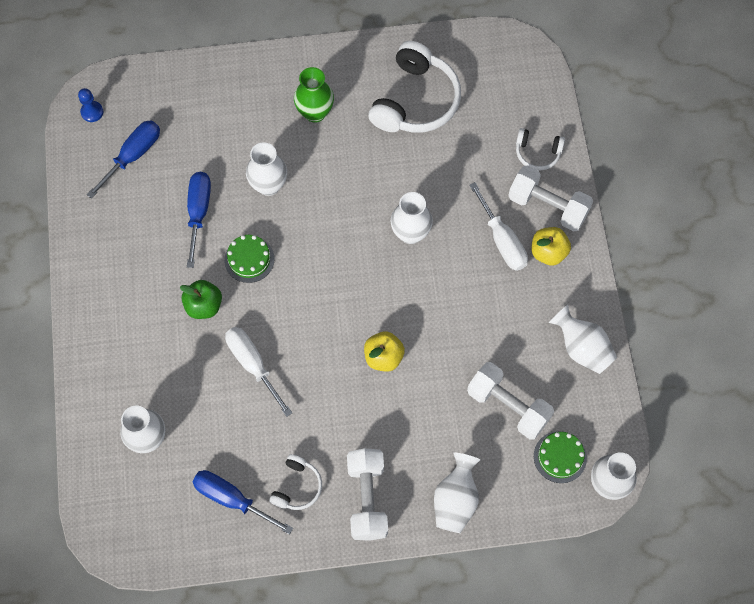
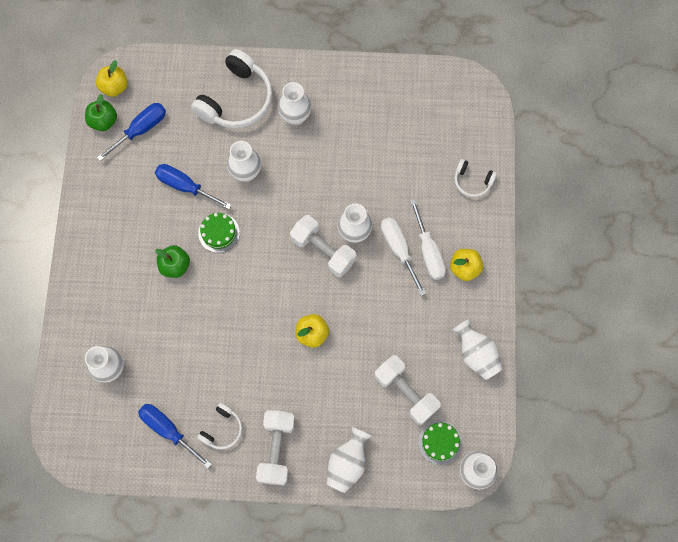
camera: 10 degrees right, 5 degrees up
(86, 153) = (103, 121): none -> green apple
(92, 112) = (114, 87): blue pawn -> yellow apple
(199, 212) = (185, 186): blue screwdriver -> blue screwdriver turned 75 degrees counterclockwise
(253, 365) = (205, 321): white screwdriver -> white screwdriver (398, 249)
(315, 113) = (295, 117): green vase -> white vase
(416, 101) = (380, 120): white headphones -> white headphones (237, 100)
(548, 206) = (472, 228): white dumbbell -> white dumbbell (323, 250)

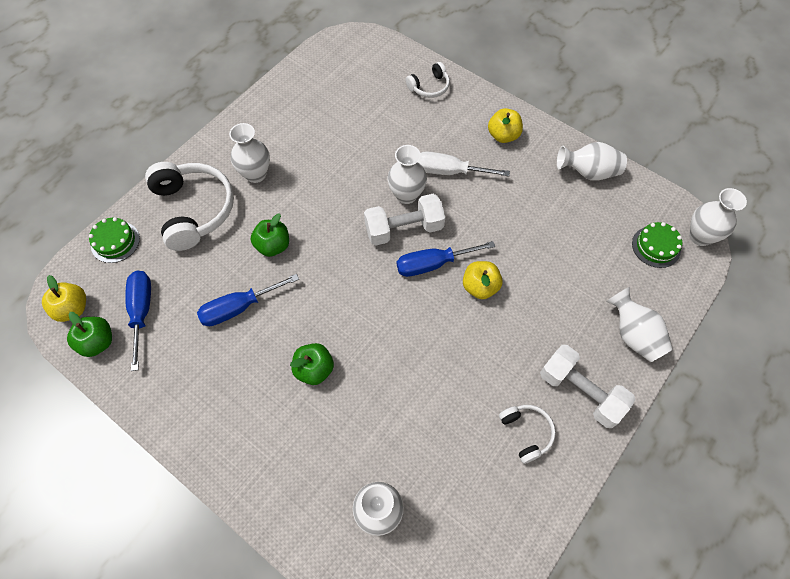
camera: 55 degrees left, 10 degrees down
(168, 430) = (492, 491): blue screwdriver -> blue screwdriver (432, 264)
(219, 233) = (313, 307): green cake -> green cake (115, 242)
(246, 173) = (273, 246): white vase -> green apple
(406, 392) = (590, 245): white dumbbell -> none
(428, 251) = (468, 152): white screwdriver -> none

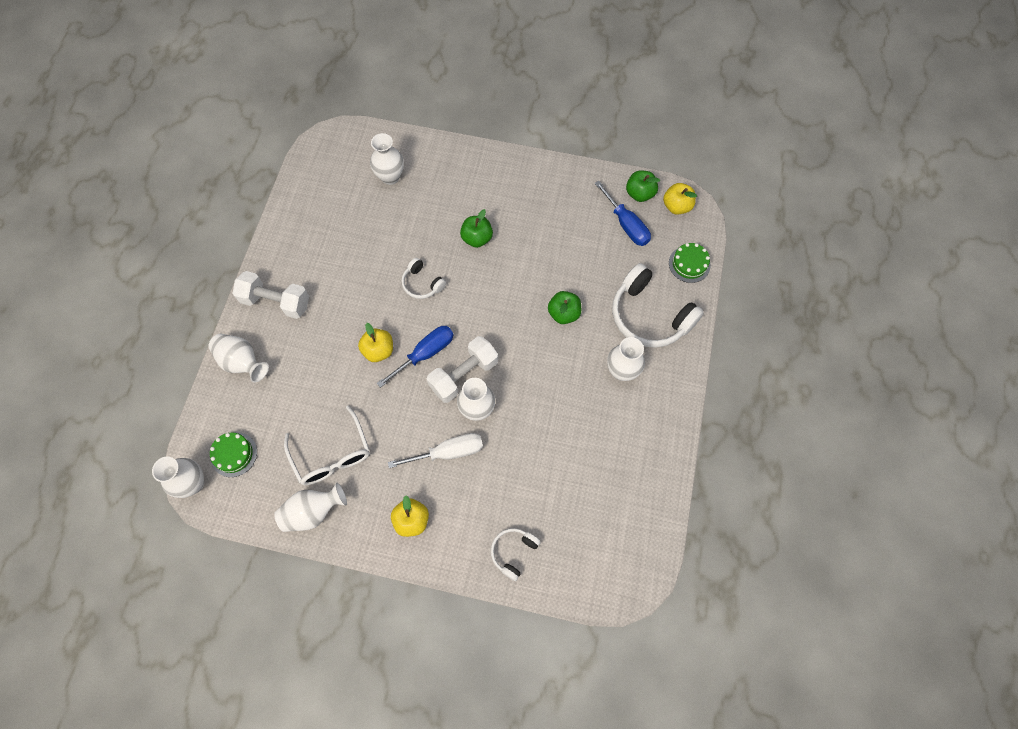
camera: 155 degrees right, 5 degrees up
(239, 308) = (558, 256): blue screwdriver -> none
(526, 433) = (308, 259): white headphones -> white headphones (422, 284)
(558, 210) = (332, 455): none -> white glasses

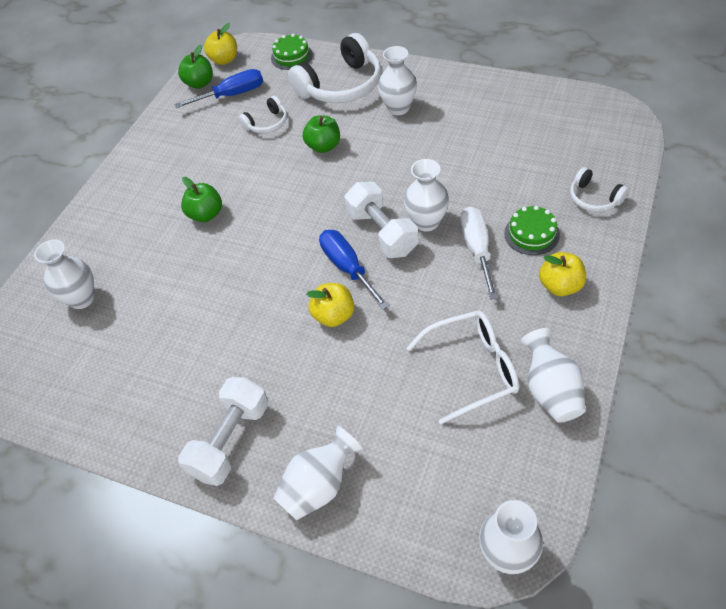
camera: 75 degrees left, 15 degrees down
(234, 454) = (464, 495): green cake -> green cake (531, 234)
(422, 284) = (251, 268): white headphones -> white headphones (267, 123)

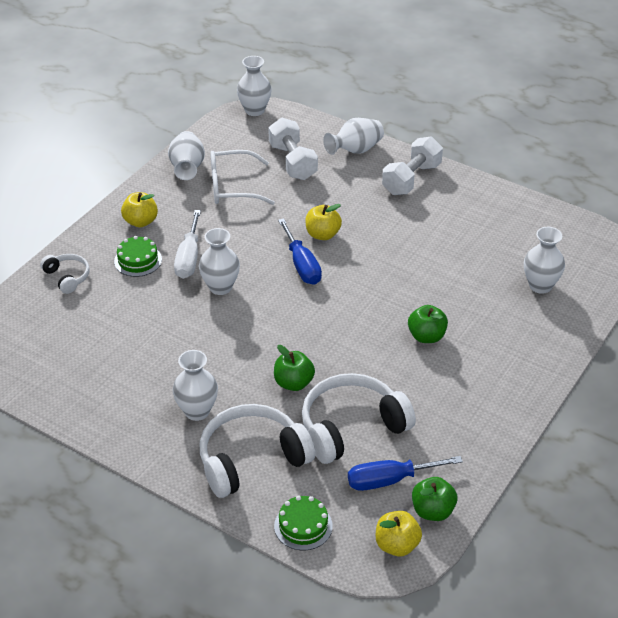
camera: 175 degrees left, 10 degrees down
(267, 123) = (351, 427): white headphones -> white headphones, size x1.96
(382, 232) = (263, 286): white dumbbell -> white dumbbell (292, 162)

